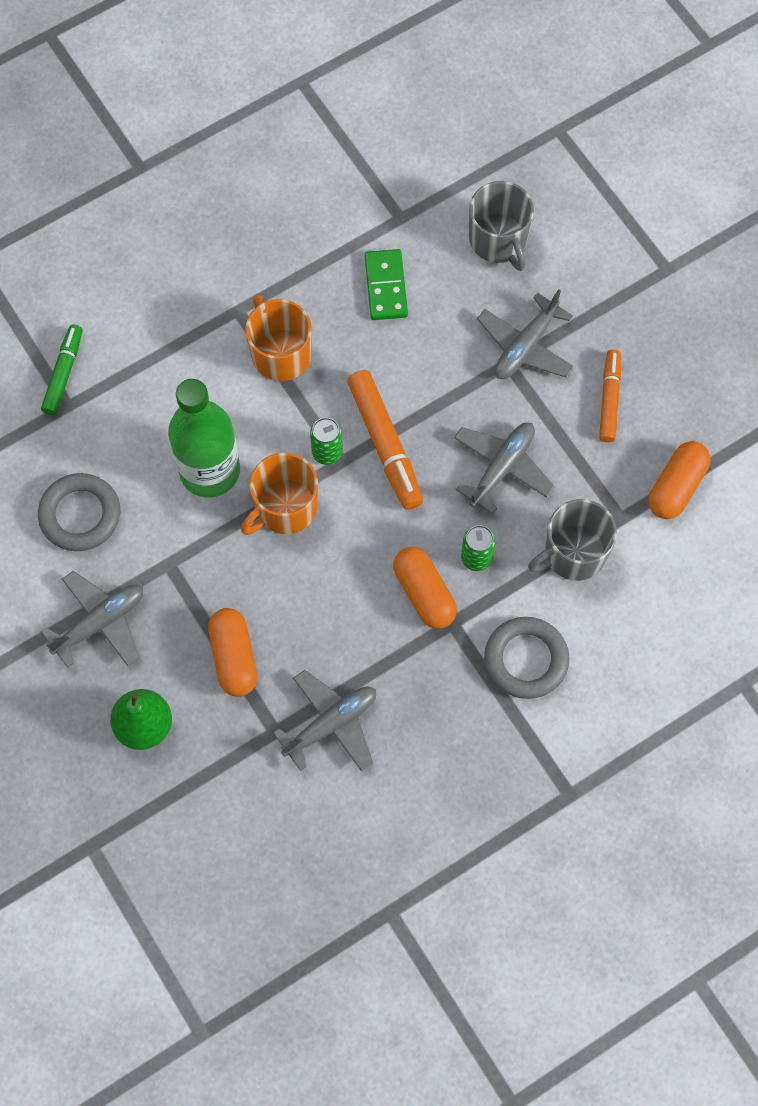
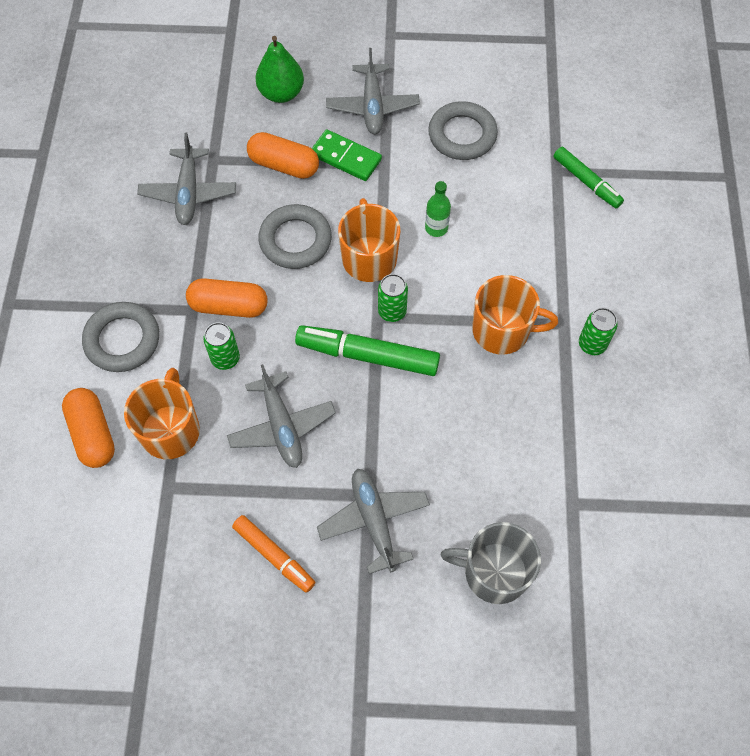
camera: 125 degrees right, 5 degrees down
(210, 471) = (436, 228): green bottle -> green bottle, size x0.43
(243, 278) = (592, 344): none -> green can
(312, 585) = (295, 240): none -> grey ring
(385, 286) = (510, 446): green domino -> green domino (346, 157)
(385, 444) = (367, 355): orange marker -> green marker
(573, 553) = (170, 430): grey mug -> orange mug
(676, 487) = (156, 552): orange capsule -> orange capsule (93, 434)

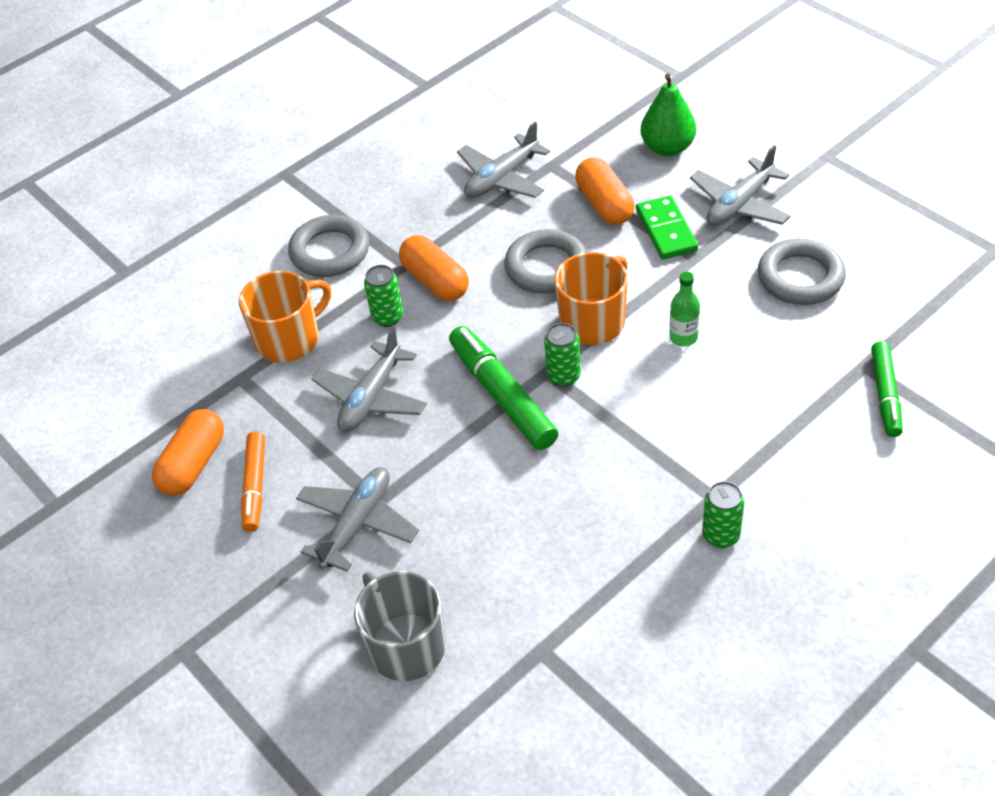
camera: 50 degrees right, 15 degrees down
(93, 434) = (235, 302): orange capsule -> orange capsule (194, 464)
(502, 330) = (646, 461): orange mug -> none

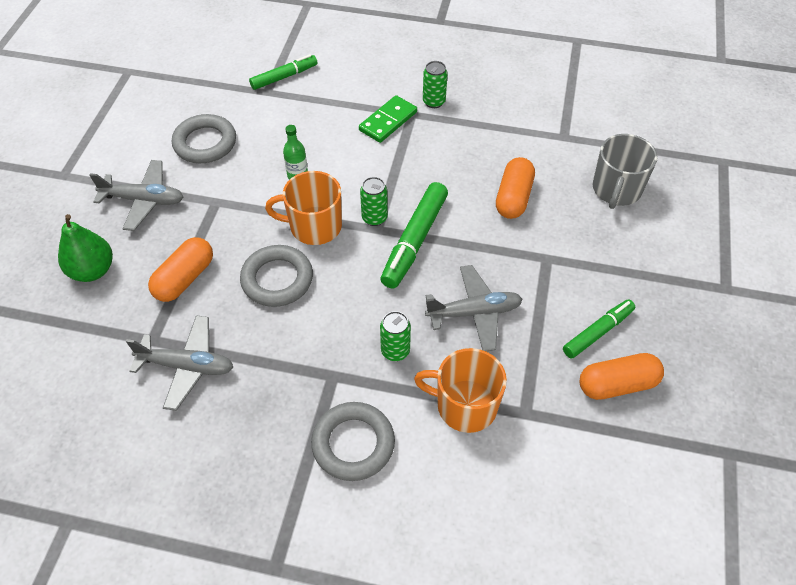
camera: 130 degrees left, 5 degrees up
(255, 486) = (597, 332): orange marker -> green marker
(357, 524) = (570, 258): grey plane -> none
(435, 281) = (337, 342): orange capsule -> orange capsule (513, 198)
(666, 230) = (195, 228): green domino -> green domino (388, 121)

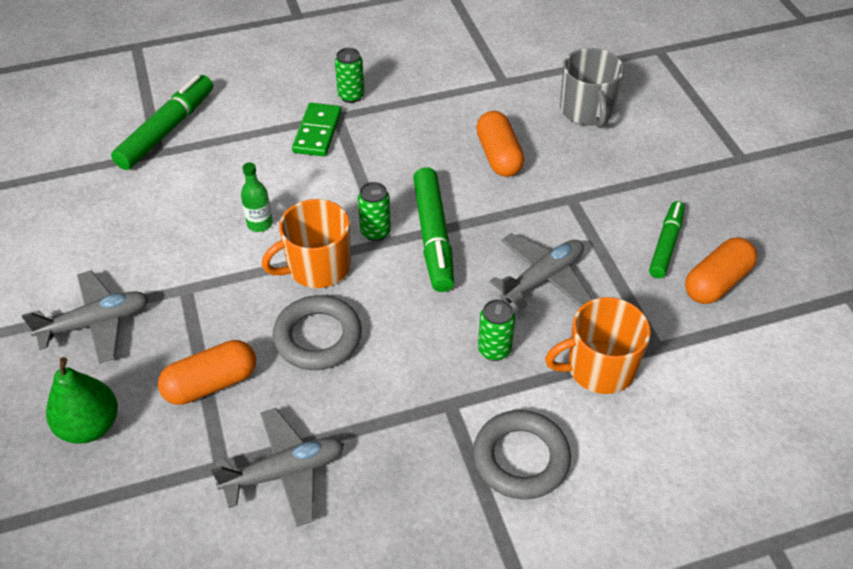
camera: 30 degrees left, 5 degrees down
(185, 278) = (211, 383): orange capsule -> orange capsule turned 60 degrees clockwise
(205, 143) = (125, 233): grey ring -> none
(284, 77) = (167, 130): green marker -> green marker, size x1.55

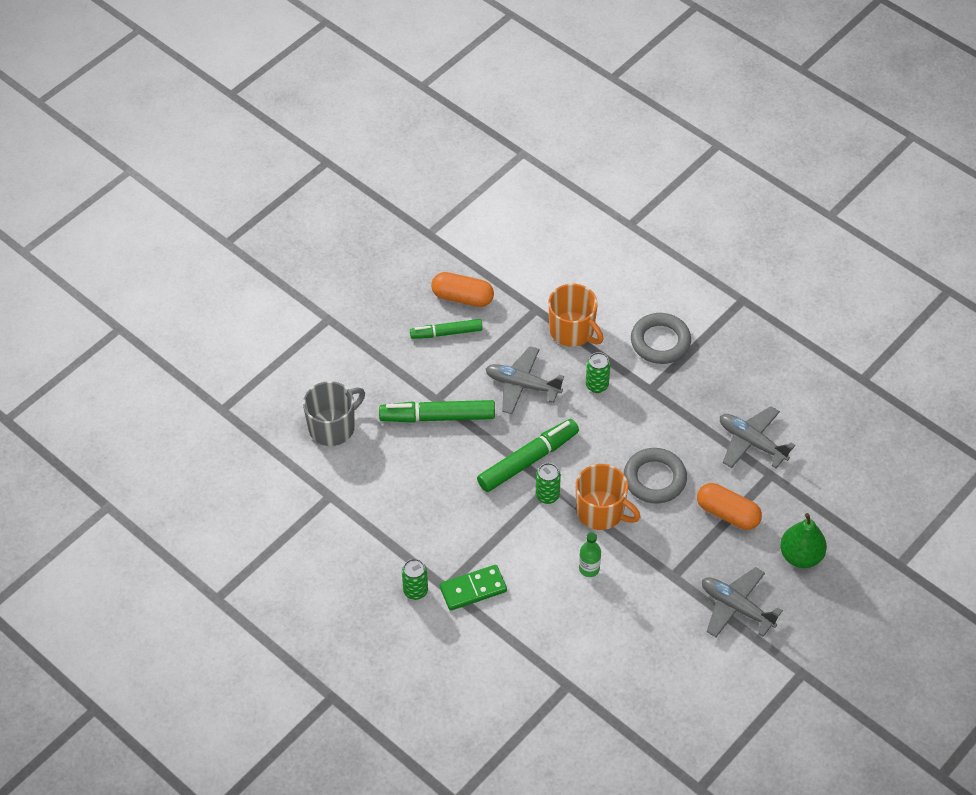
camera: 120 degrees left, 5 degrees up
(167, 130) = (541, 696): green marker -> green marker (437, 417)
(498, 156) = (421, 460): orange capsule -> none

